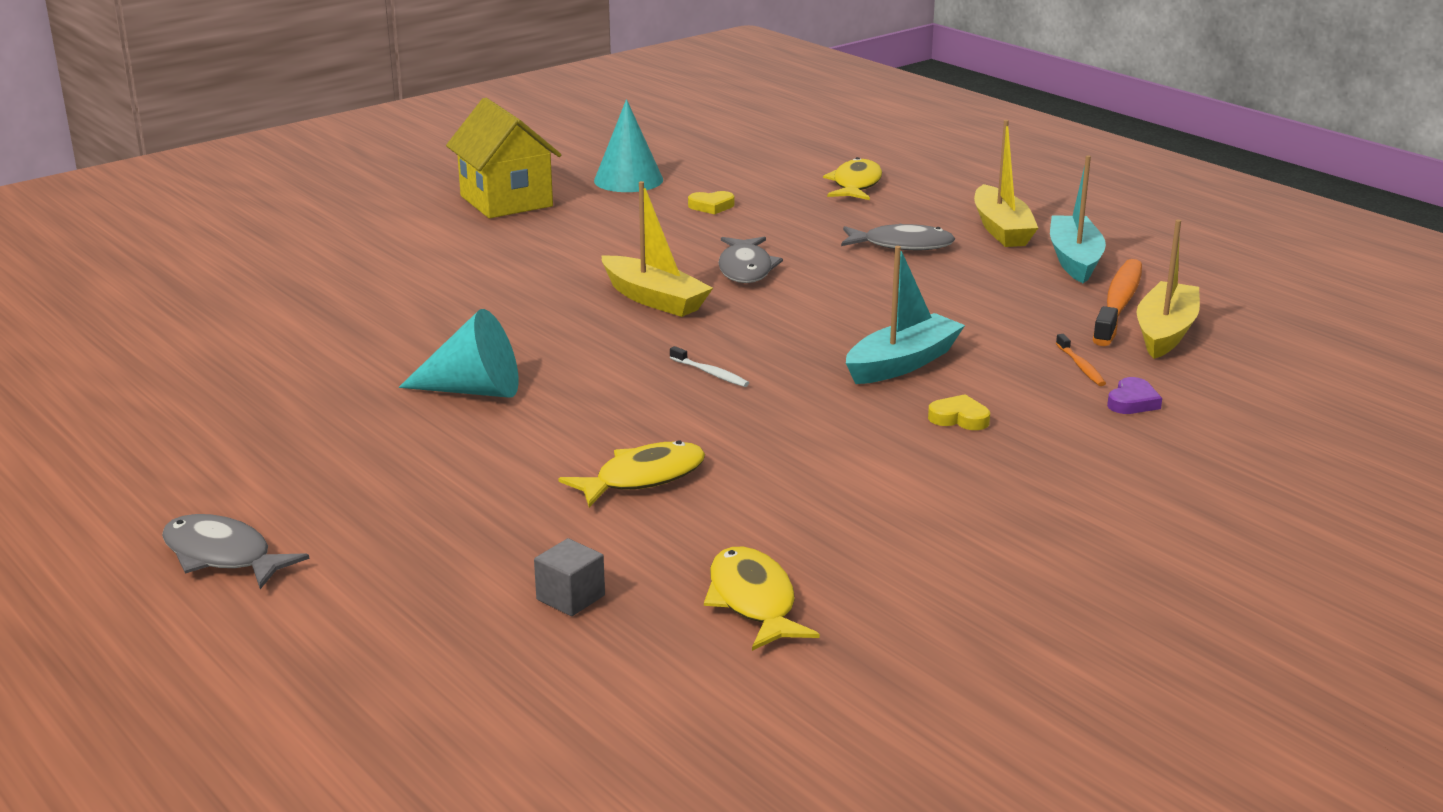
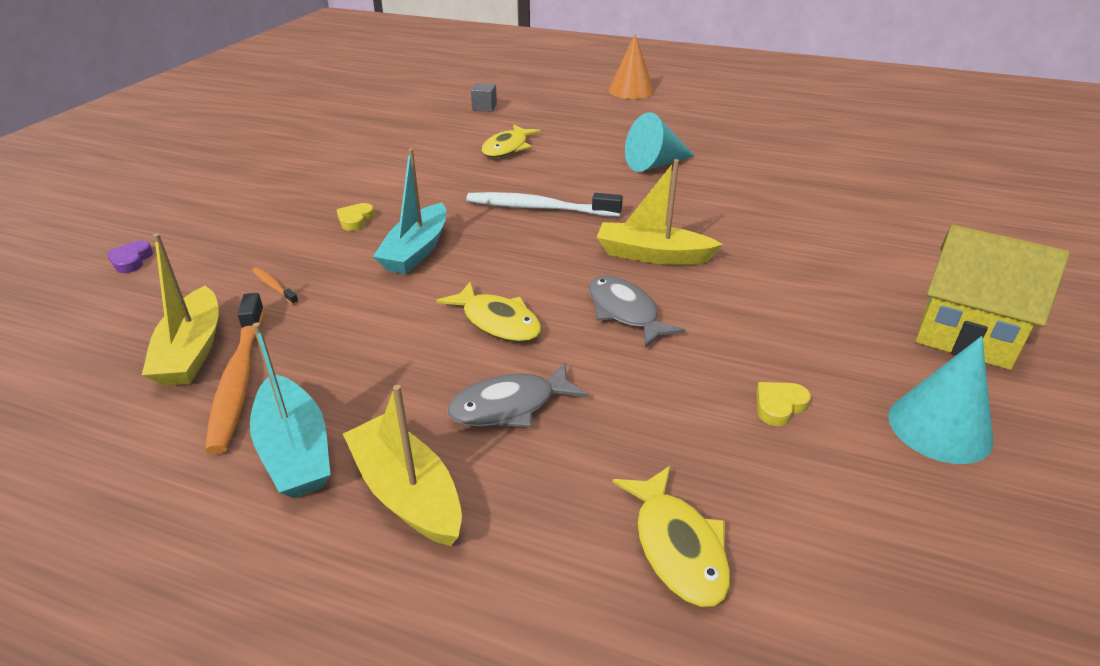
camera: 150 degrees right, 10 degrees up
(223, 556) = (631, 91): grey fish -> orange cone
(710, 373) = (539, 208): white toothbrush -> white toothbrush, size x2.21
(753, 601) = (410, 121): yellow fish -> yellow fish (497, 322)
(959, 418) = (355, 220): yellow heart -> yellow heart turned 120 degrees clockwise
(1132, 402) = (231, 264): purple heart -> purple heart (131, 260)

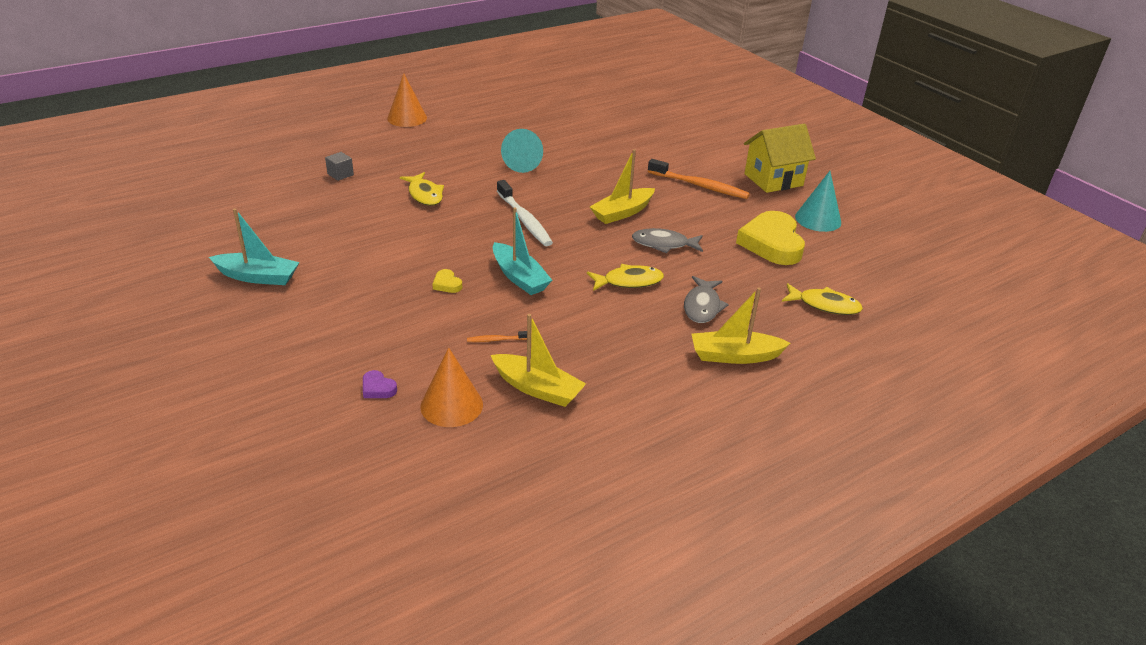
camera: 55 degrees left, 0 degrees up
(123, 310) = (451, 405): none -> orange cone
(239, 380) = (589, 379): orange toothbrush -> orange toothbrush (699, 186)
(295, 451) = (672, 378): turquoise boat -> turquoise boat (258, 277)
(539, 208) = (524, 220): white toothbrush -> white toothbrush turned 75 degrees counterclockwise
(779, 406) = (772, 243): yellow heart -> yellow heart, size x2.46

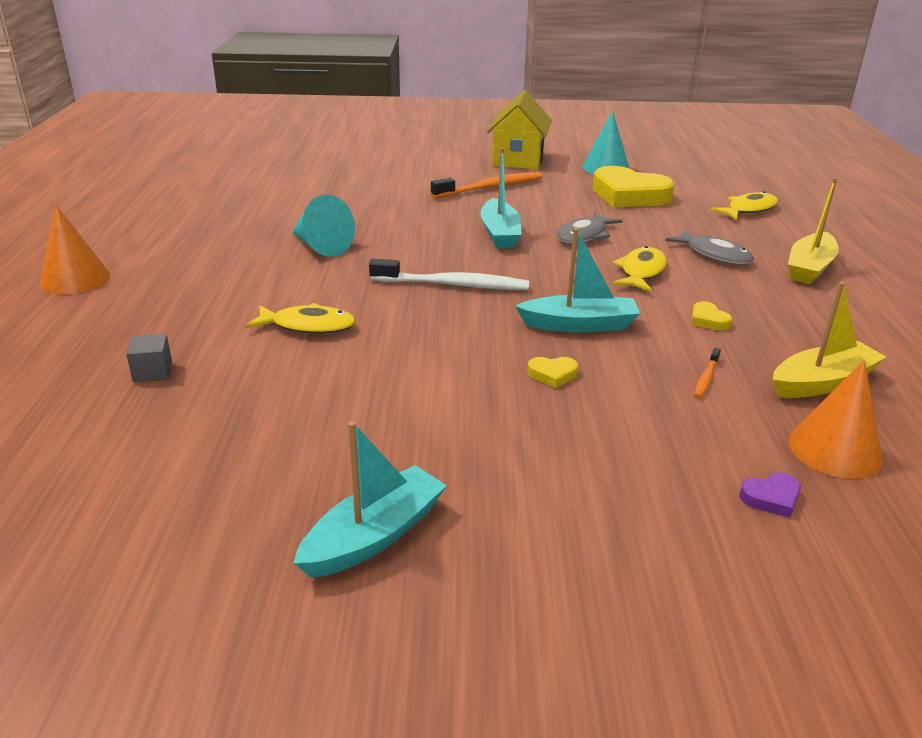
camera: 55 degrees left, 5 degrees down
(582, 325) = (708, 320): none -> yellow heart
(622, 213) = (500, 234): yellow boat -> turquoise boat

